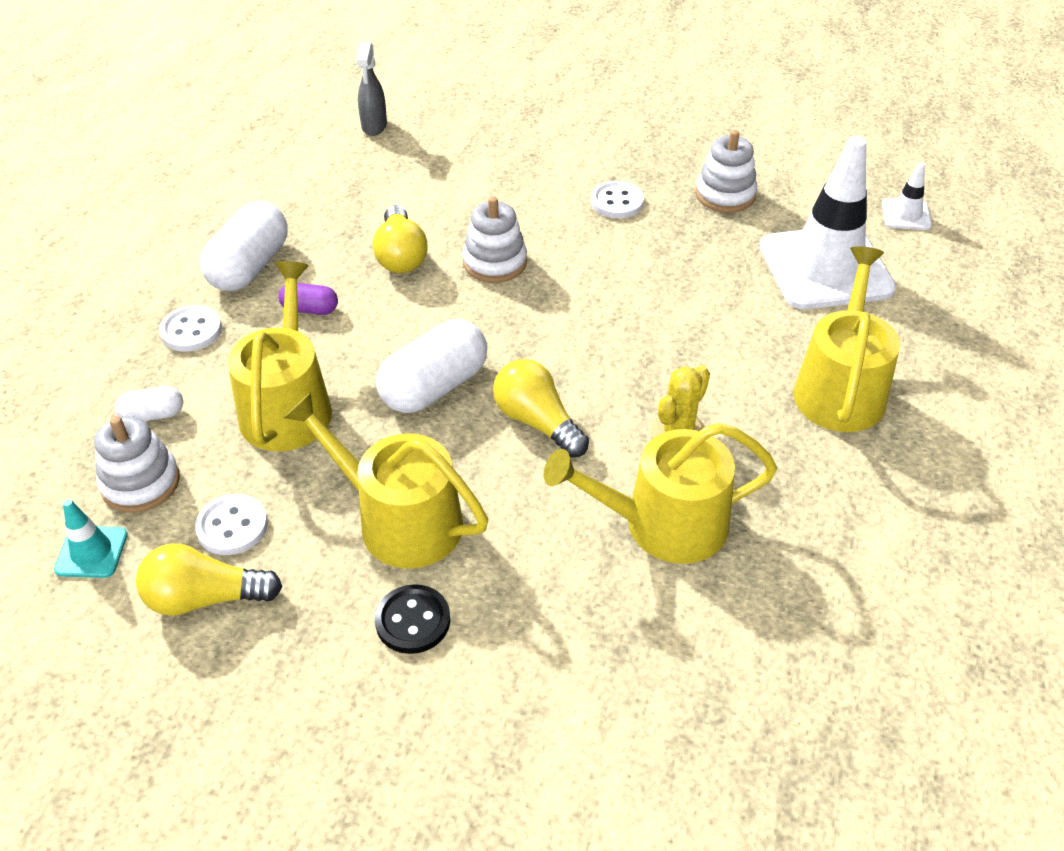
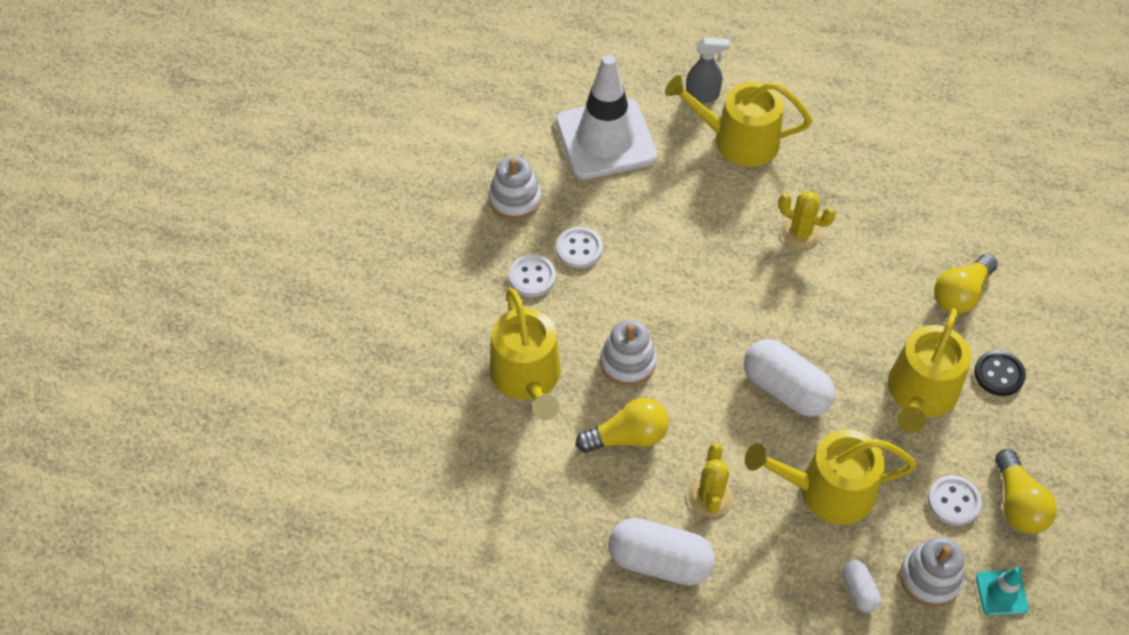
camera: 95 degrees left, 10 degrees up
(191, 331) = (753, 589): white button -> white button (579, 249)
(310, 309) = (710, 497): purple capsule -> yellow cactus
(374, 126) = (419, 493): grey spray bottle -> grey spray bottle (702, 95)
(537, 422) = (808, 318): yellow light bulb -> yellow light bulb (961, 294)
(663, 524) = (884, 241): yellow watering can -> yellow watering can (528, 378)
(906, 215) = (532, 85): white traffic cone -> none

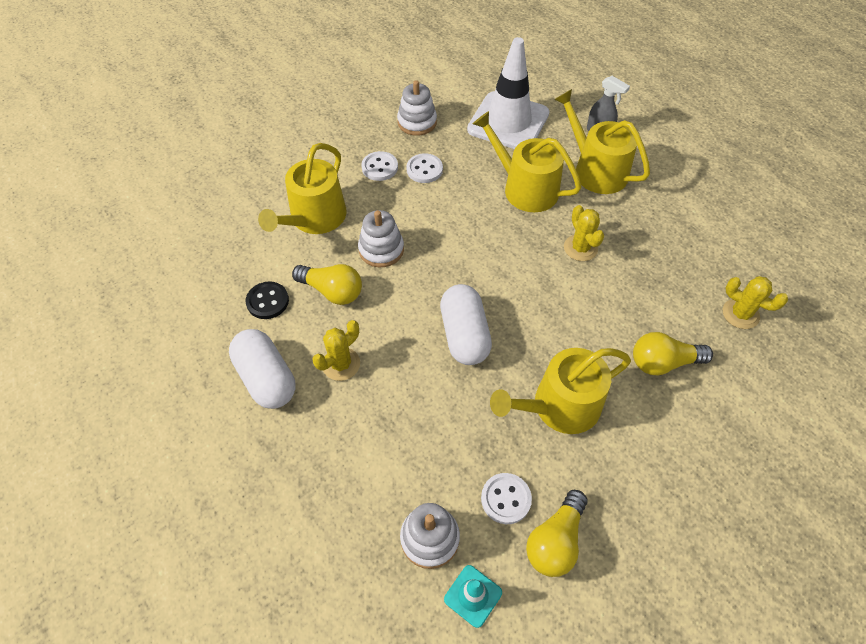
camera: 40 degrees right, 0 degrees up
(827, 490) = (421, 419): yellow watering can -> yellow watering can (524, 188)
(858, 591) = (369, 503): white capsule -> none
(979, 205) = (740, 314): none -> yellow cactus
(999, 374) = (637, 437): black button -> black button (267, 301)

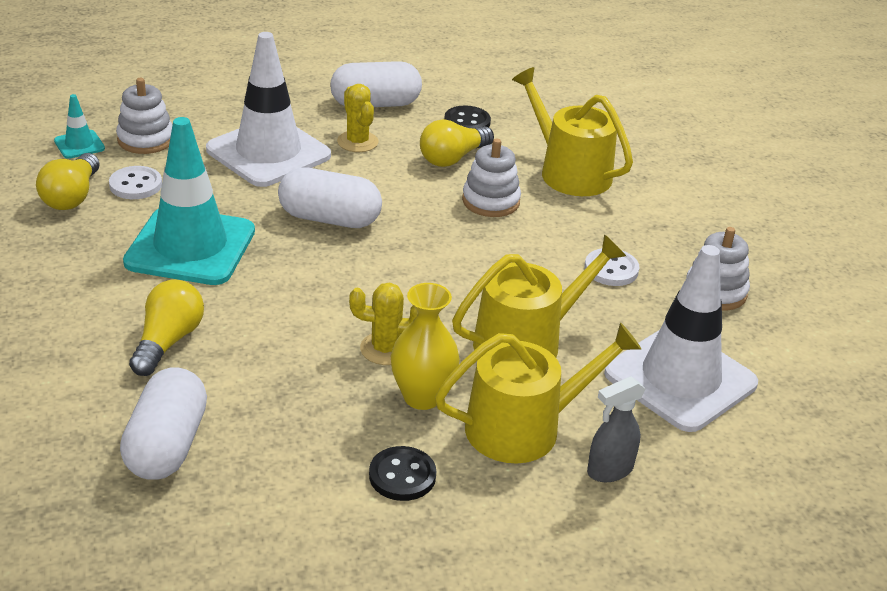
camera: 110 degrees right, 20 degrees down
(379, 167) = (634, 236): white button -> none
(395, 422) = (268, 153): none -> white traffic cone
(555, 541) = (72, 196): yellow light bulb -> yellow light bulb turned 135 degrees counterclockwise
(559, 407) = (190, 247): yellow watering can -> turquoise traffic cone
(607, 217) = (422, 397): none -> yellow vase
(670, 205) = (402, 476): none -> black button
(740, 314) = (167, 445): yellow cactus -> white capsule

